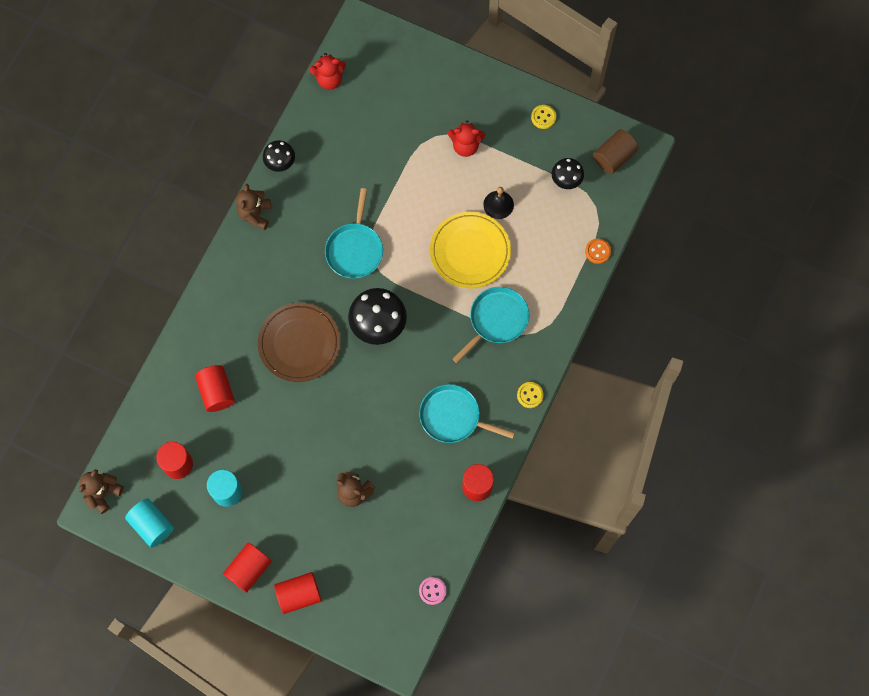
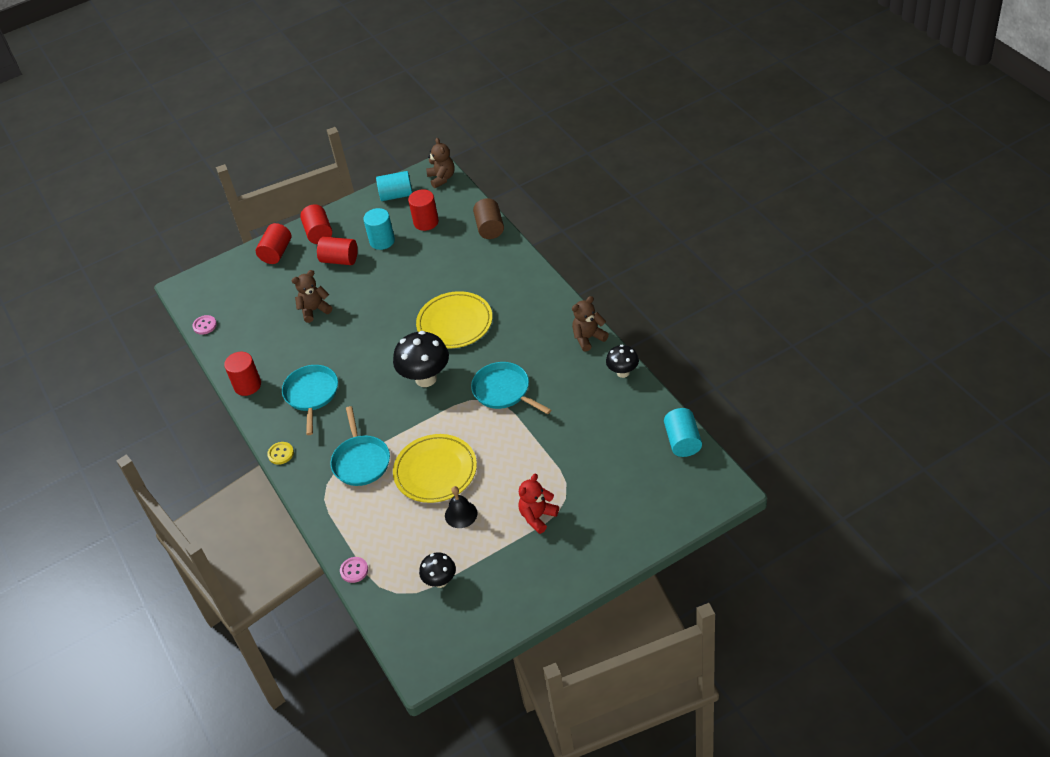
camera: 130 degrees right, 25 degrees down
(217, 392) = (460, 261): red cylinder -> red cylinder (339, 260)
(255, 214) = (588, 338): brown teddy bear -> brown teddy bear turned 75 degrees counterclockwise
(299, 343) = (455, 323): brown plate -> yellow plate
(329, 79) = (683, 441): red teddy bear -> turquoise cylinder
(453, 417) = (311, 394): turquoise pan -> turquoise pan turned 60 degrees counterclockwise
(543, 117) = (518, 597): yellow button -> none
(597, 251) = (354, 570): orange button -> pink button
(614, 157) = (432, 636): brown cylinder -> brown cylinder (490, 228)

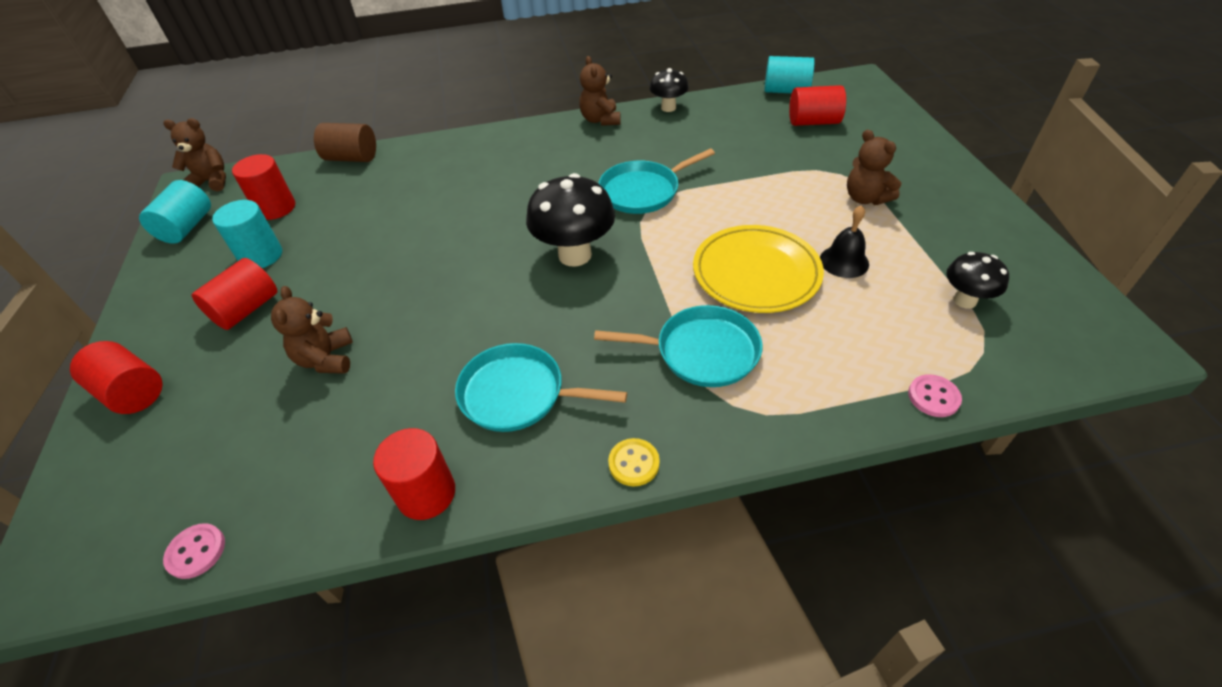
camera: 75 degrees left, 0 degrees up
(319, 233) = (156, 326): red cylinder -> red cylinder (813, 122)
(455, 323) = (492, 212): yellow plate -> none
(538, 517) = (865, 198): red teddy bear -> brown teddy bear

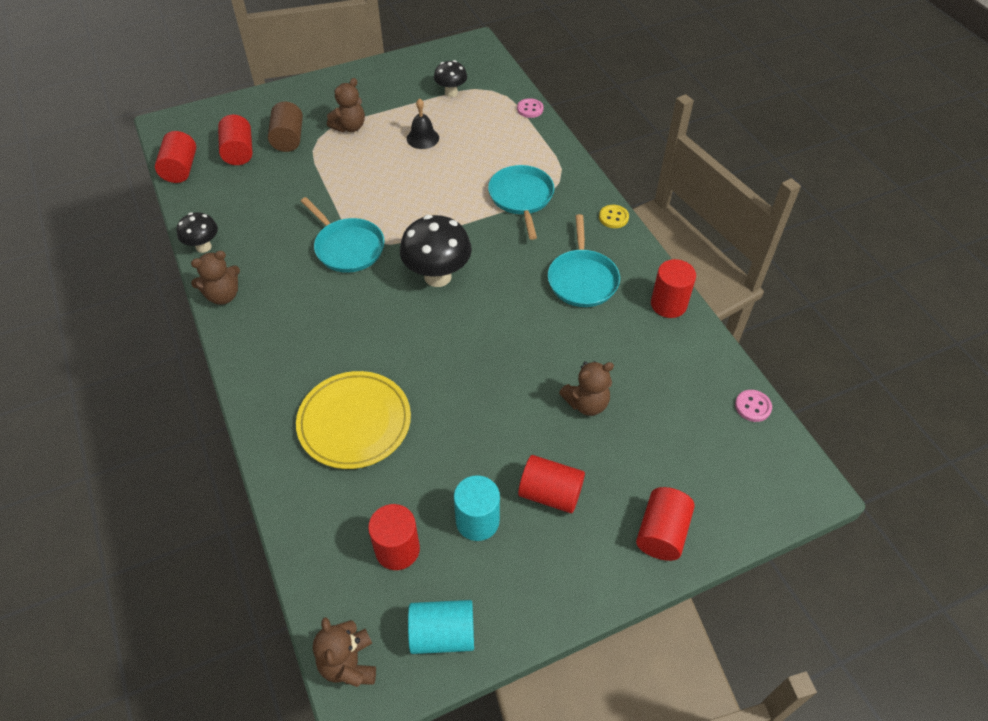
camera: 105 degrees left, 5 degrees up
(351, 158) = (293, 512): brown cylinder -> brown cylinder (288, 139)
(756, 273) = (441, 177): yellow plate -> yellow plate (354, 422)
(786, 91) = (180, 169): turquoise cylinder -> red cylinder

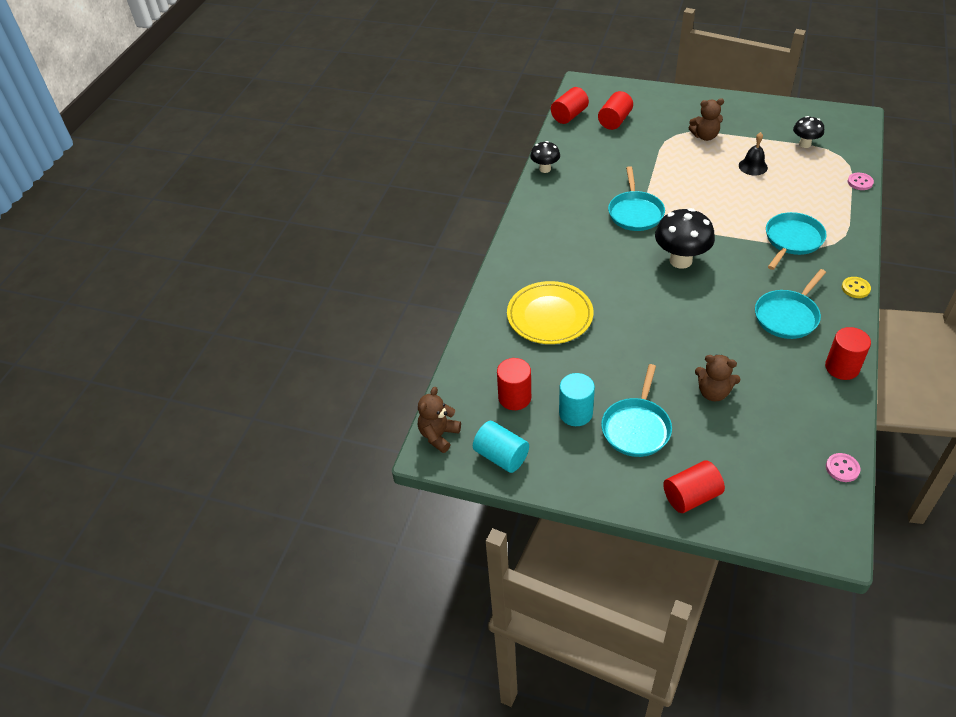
camera: 45 degrees right, 5 degrees down
(223, 295) = (533, 203): brown teddy bear -> none
(288, 139) = (655, 126): brown cylinder -> none
(550, 493) = (636, 427): red cylinder -> turquoise pan

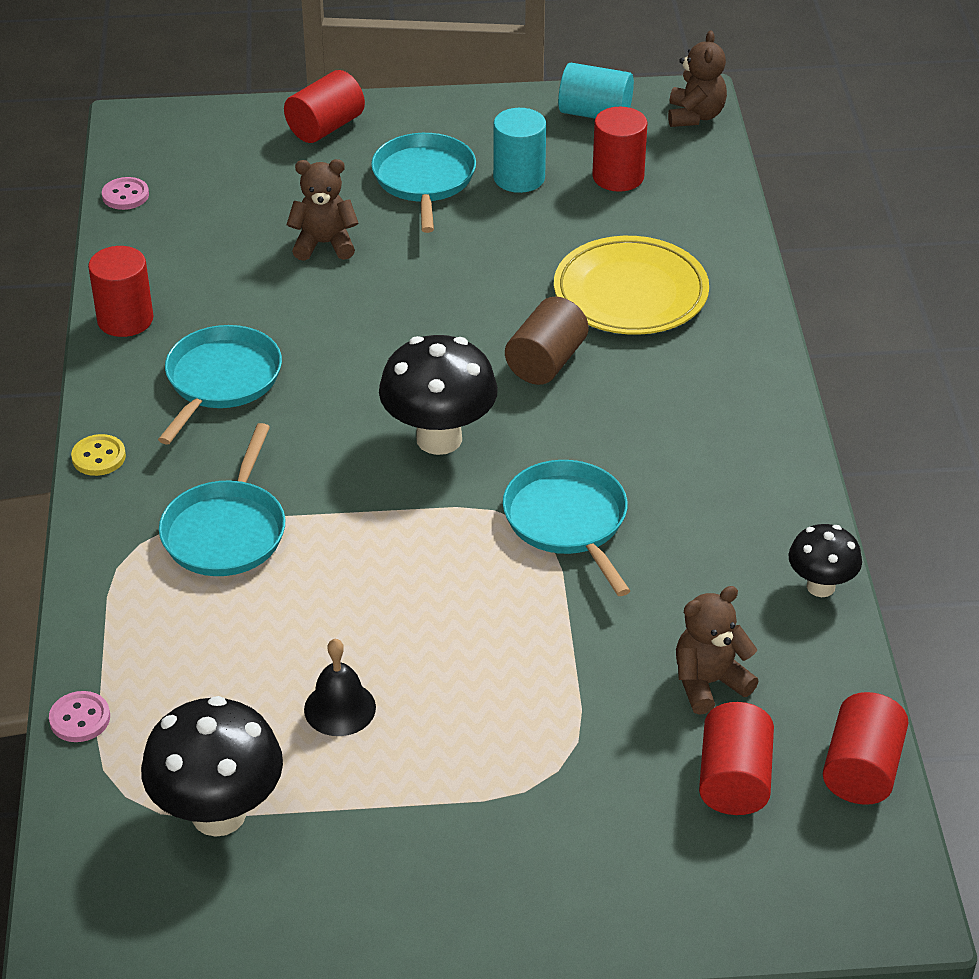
camera: 155 degrees right, 5 degrees down
(612, 287) = (546, 362): none -> brown cylinder
(705, 136) = (481, 781): brown teddy bear -> brown teddy bear (709, 683)
(805, 144) = (218, 814): black mushroom -> black mushroom, size x1.72

